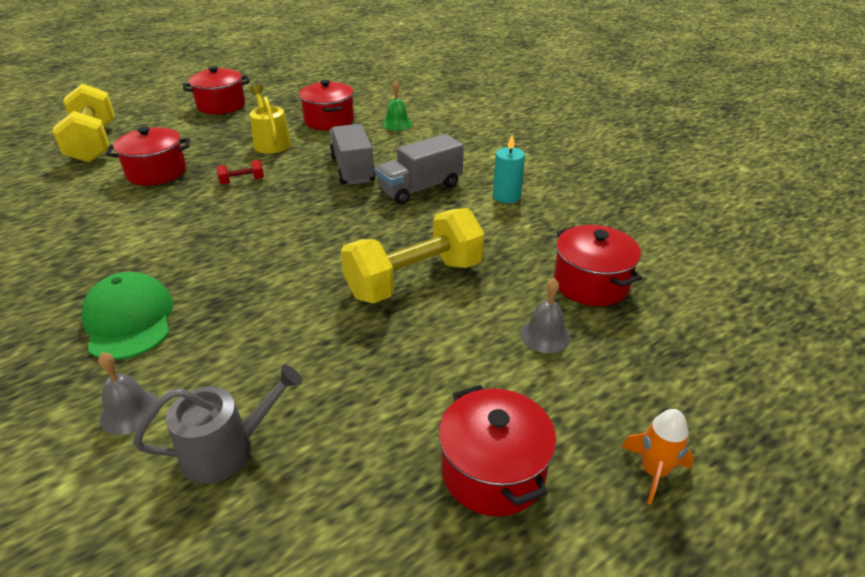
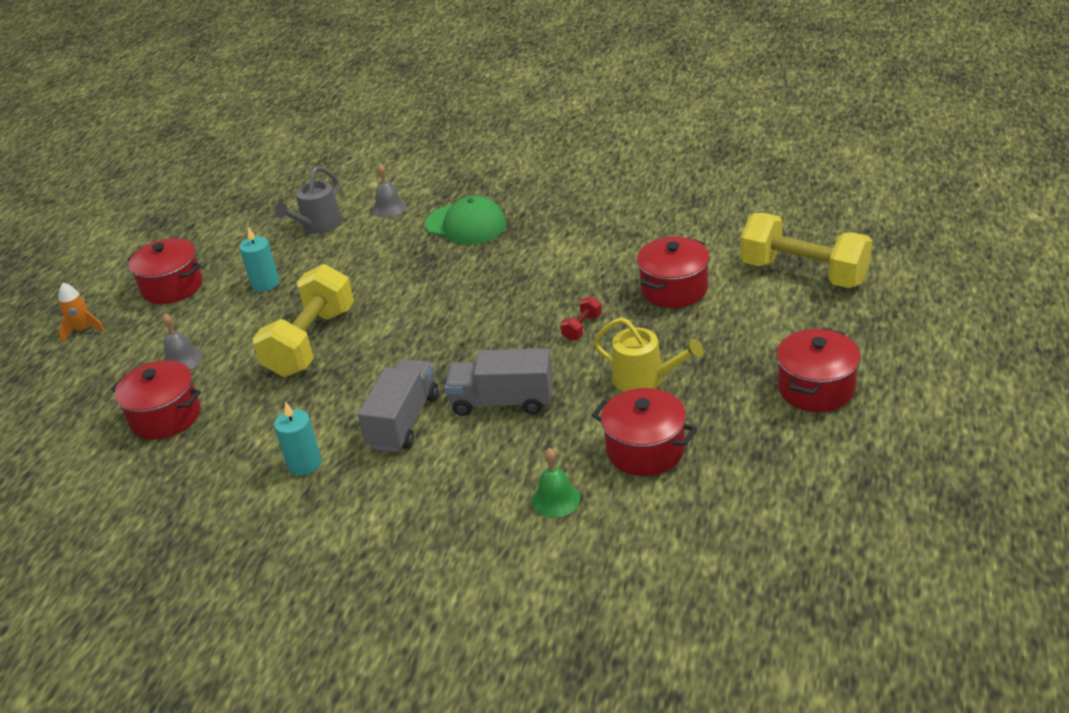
camera: 145 degrees right, 0 degrees up
(352, 169) = (502, 401): grey truck -> grey truck turned 150 degrees clockwise
(385, 385) = (265, 284): none -> turquoise candle

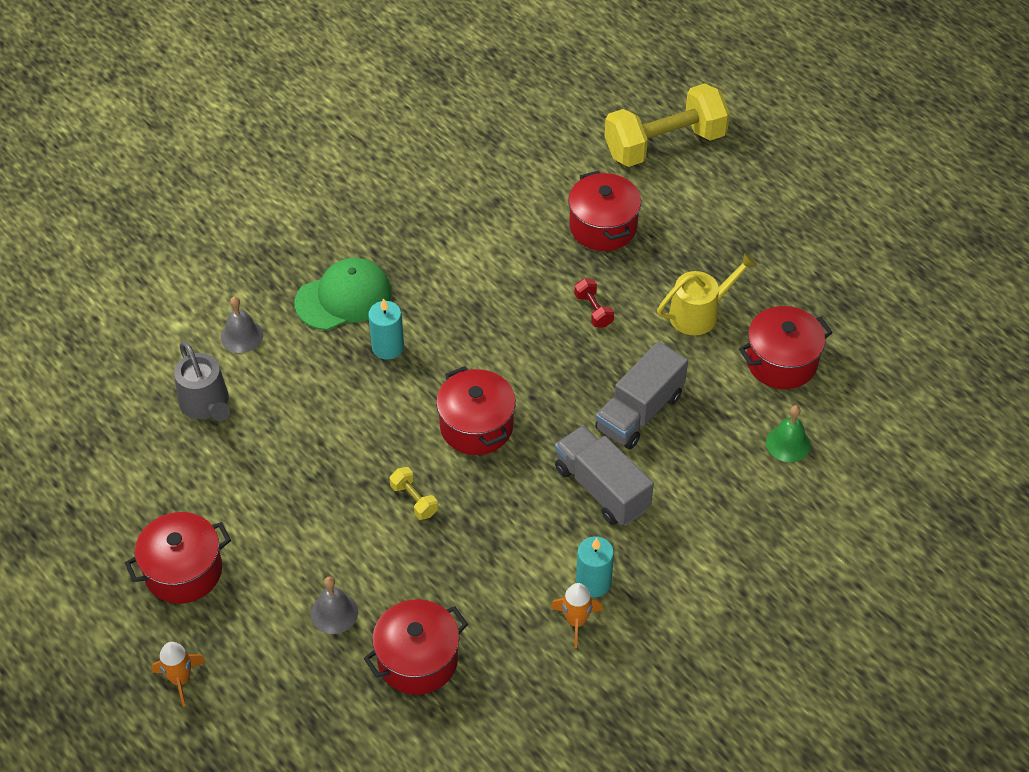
camera: 60 degrees left, 15 degrees up
(258, 474) = (576, 621): none -> orange rocket
(265, 284) = (269, 492): turquoise candle -> turquoise candle (388, 347)
(311, 342) = (414, 500): yellow dumbbell -> yellow dumbbell, size x0.41
(816, 388) = (805, 230): red pot -> red pot (476, 426)

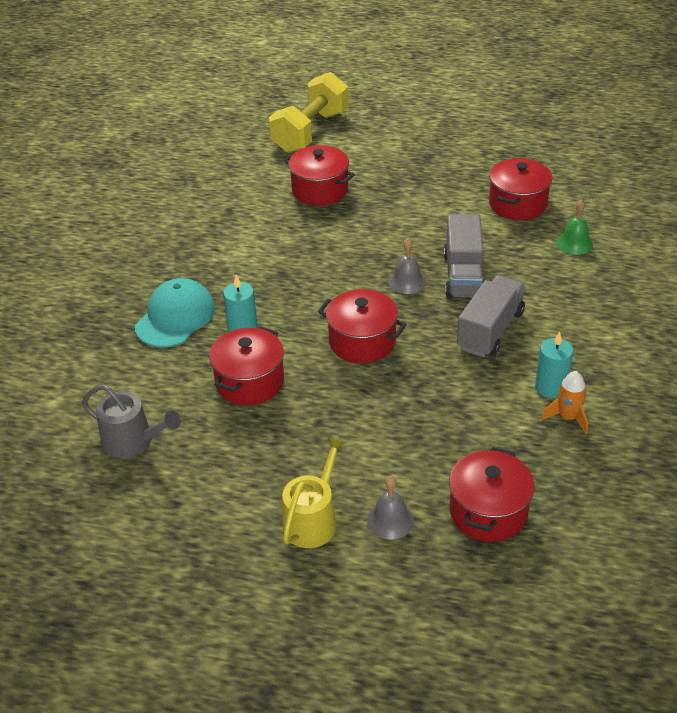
camera: 35 degrees left, 10 degrees down
(180, 679) = (316, 650): orange rocket -> none
(183, 571) = (234, 568): red pot -> red pot (250, 382)
(241, 336) = (116, 381): grey bell -> grey bell (407, 281)
(344, 297) = (175, 317): green cap -> turquoise cap
(414, 500) = (368, 411): yellow dumbbell -> none
(593, 310) = (366, 236): red dumbbell -> none
(601, 488) = (490, 330): grey truck -> grey truck turned 105 degrees clockwise
(699, 313) = (437, 204): yellow watering can -> yellow watering can (313, 520)

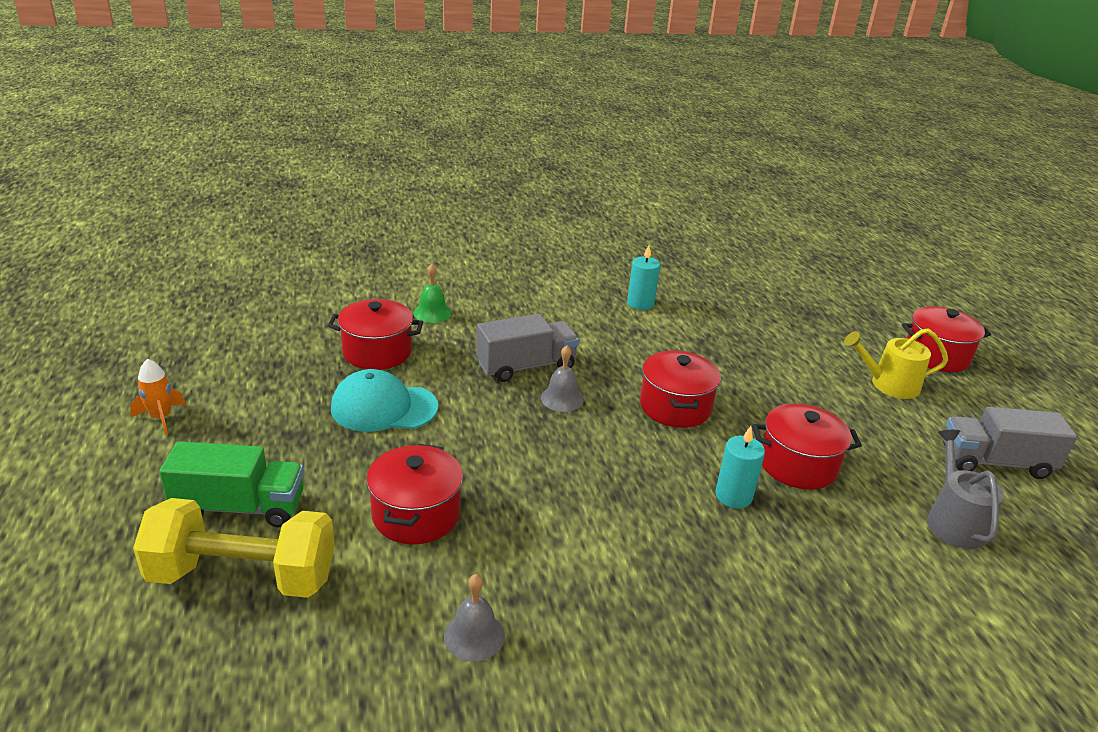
camera: 120 degrees left, 10 degrees down
(175, 317) = (767, 564): turquoise cap -> turquoise cap (383, 407)
(366, 134) = (240, 507): none -> green truck
(390, 520) = (844, 350): grey bell -> grey bell (474, 636)
(488, 511) = (787, 313): red pot -> red pot (936, 356)
(490, 330) = (596, 339): grey truck -> grey truck (995, 462)
(567, 417) = (665, 294): orange rocket -> orange rocket (161, 418)

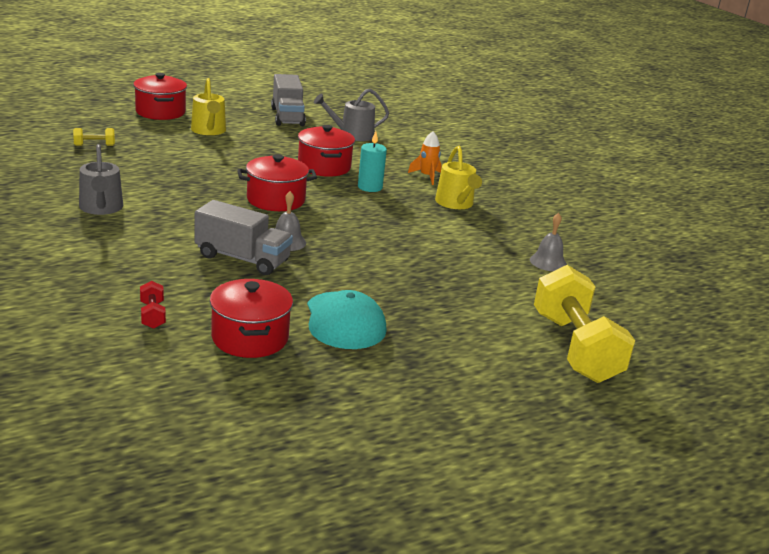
camera: 105 degrees left, 5 degrees down
(161, 418) = (435, 447): orange rocket -> orange rocket (427, 176)
(240, 507) = (515, 366): green truck -> none
(416, 514) = (466, 290): red pot -> none
(432, 313) = (152, 315): green bell -> red dumbbell
(526, 366) = (242, 258): grey truck -> grey truck turned 150 degrees clockwise
(640, 303) = (101, 208): turquoise candle -> grey watering can
(689, 581) = (455, 203): none -> yellow watering can
(799, 308) = (94, 146): none -> yellow dumbbell

